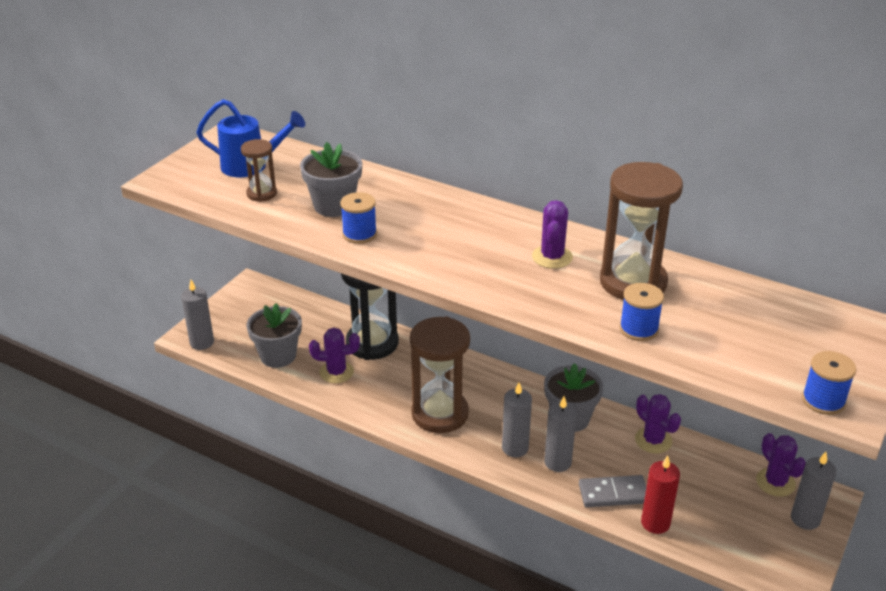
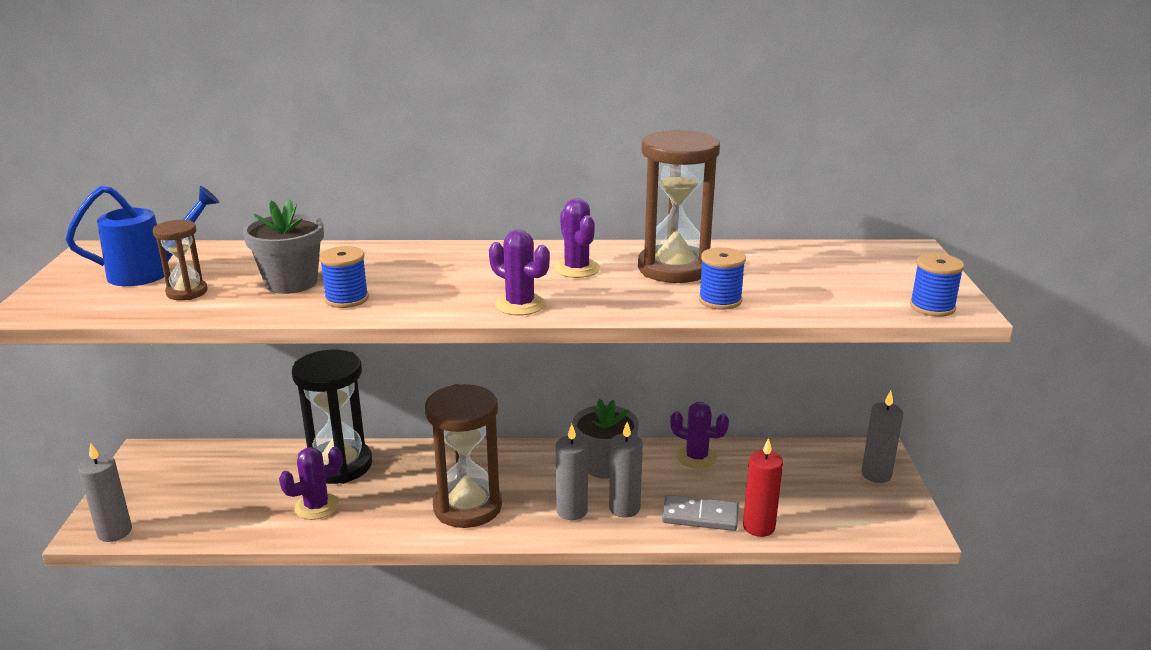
camera: 30 degrees left, 10 degrees down
(278, 356) = (230, 513): grey flower pot -> none
(613, 494) = (700, 516): grey domino -> grey domino turned 45 degrees clockwise
(775, 482) = (827, 454): purple cactus -> purple cactus (520, 305)

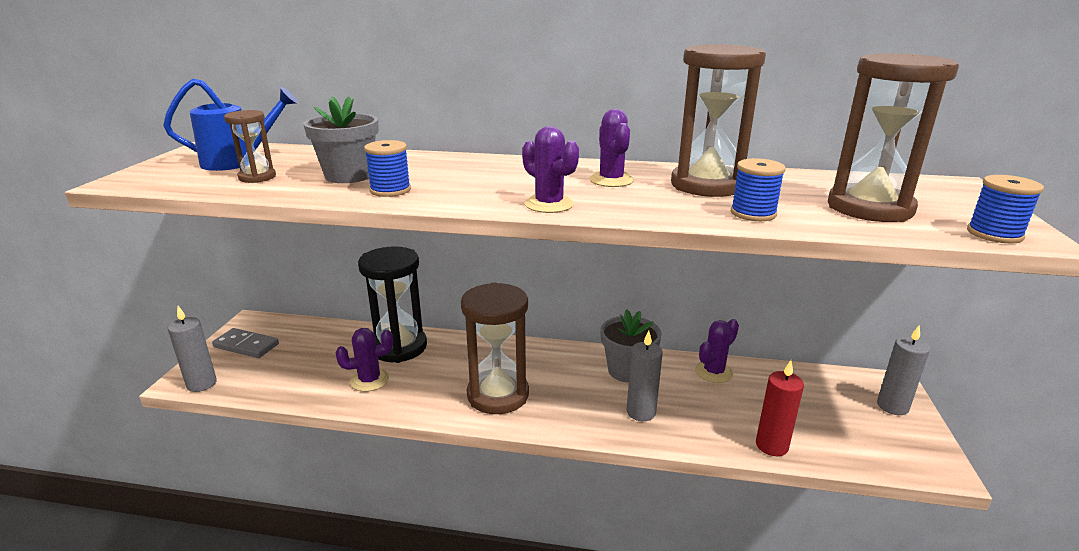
camera: 10 degrees right, 0 degrees up
(572, 511) = (591, 409): grey candle -> none
(696, 457) = (713, 372): purple cactus -> purple cactus turned 75 degrees counterclockwise
(700, 516) = (713, 428): grey domino -> grey domino (246, 346)
(828, 286) = (869, 208): none -> brown hourglass

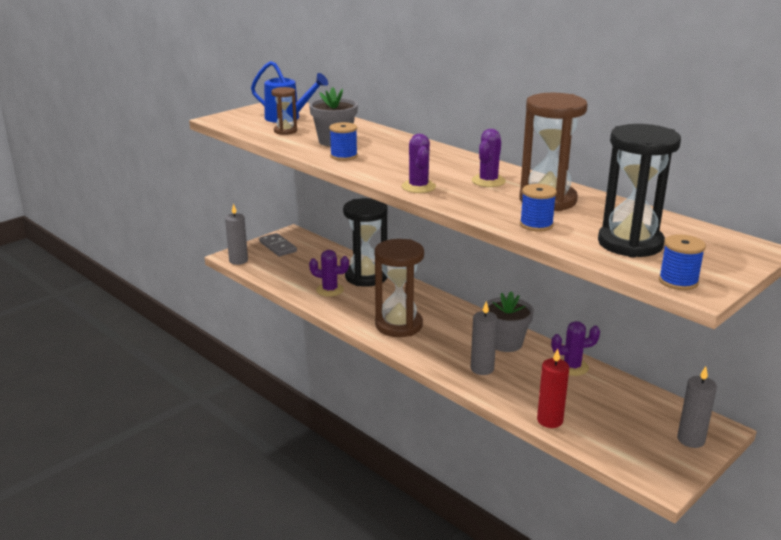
camera: 35 degrees right, 0 degrees up
(869, 208) = (630, 243): brown hourglass -> black hourglass

